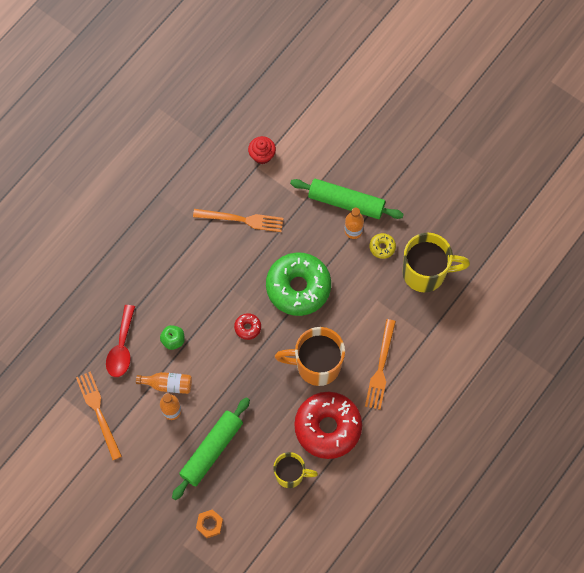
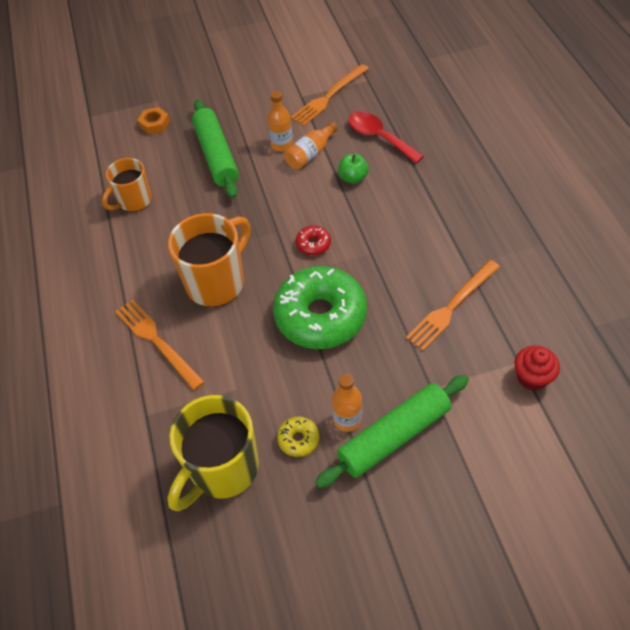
camera: 130 degrees right, 15 degrees down
(98, 412) = (329, 96): orange fork -> orange fork turned 120 degrees clockwise
(290, 474) = (134, 201): yellow mug -> orange mug
(328, 427) = (145, 255): red donut -> none

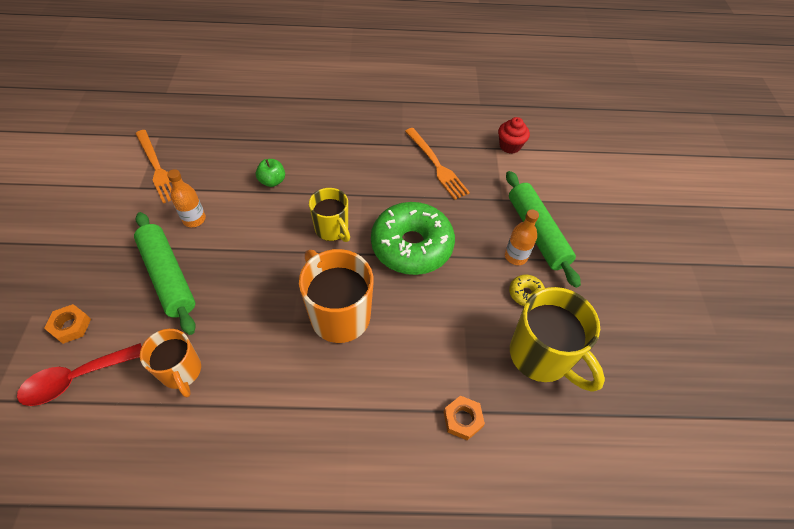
camera: 80 degrees left, 0 degrees up
(136, 410) = (462, 419): none -> orange nut
(157, 341) = (388, 384): orange fork -> none
(217, 155) = (168, 276): green rolling pin -> green rolling pin turned 60 degrees clockwise
(310, 154) = (222, 201): orange bottle -> none
(313, 244) = (332, 229): red donut -> yellow mug
(379, 137) = (236, 150): red spoon -> red spoon (75, 379)

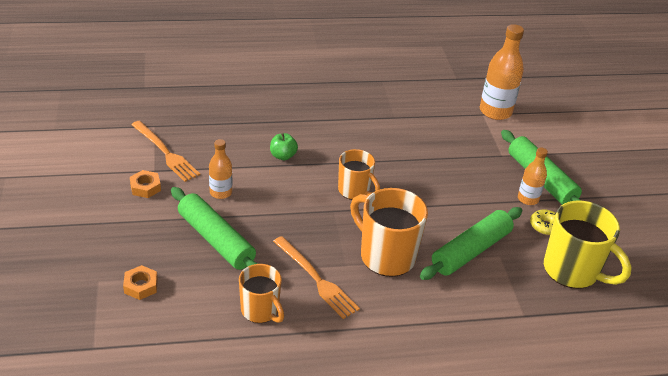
camera: 10 degrees left, 15 degrees down
(75, 379) = (165, 325): red spoon -> none
(332, 229) = (355, 191): yellow mug -> orange mug
(412, 246) = (432, 198): green donut -> none
(434, 318) = (471, 251): none -> green rolling pin
(436, 165) = (433, 132): orange fork -> orange fork (316, 279)
(462, 419) = (520, 321): orange nut -> orange nut (145, 187)
(510, 146) = (495, 111): red cupcake -> orange bottle

